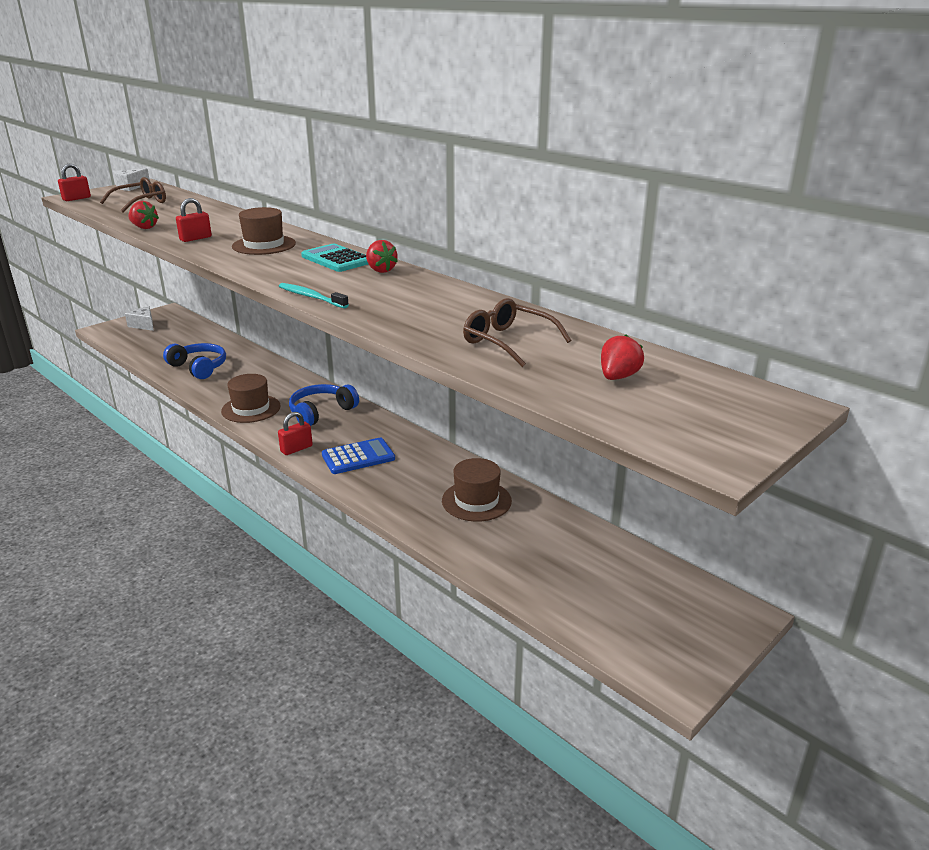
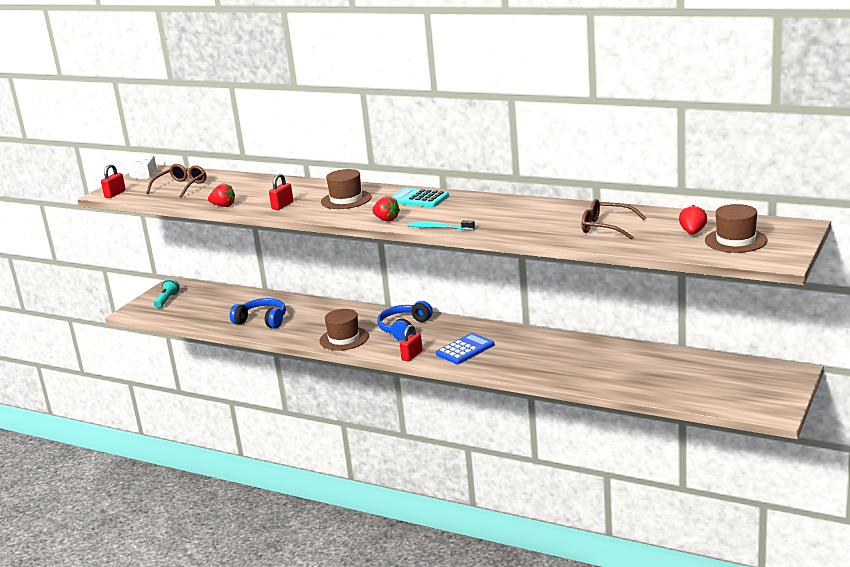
camera: 15 degrees left, 5 degrees down
(144, 325) = (167, 300): white cheese -> turquoise flashlight
(380, 270) = (462, 200): red strawberry -> red strawberry (386, 219)
(476, 501) = (577, 355): brown hat -> brown hat (735, 240)

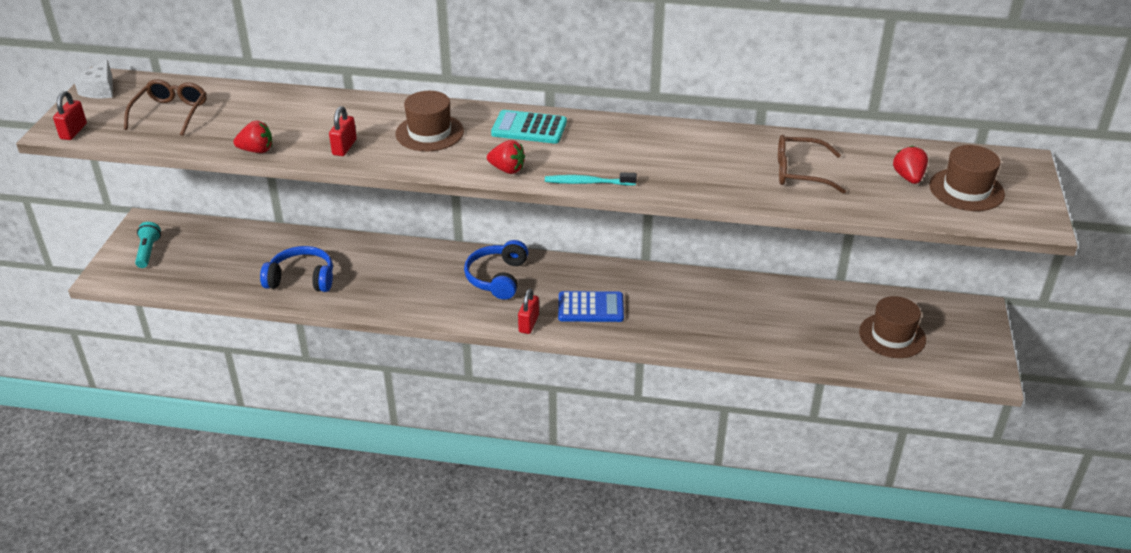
camera: 20 degrees left, 15 degrees up
(344, 339) = (427, 302): brown hat -> brown hat (892, 336)
(465, 349) = (590, 307): blue calculator -> blue calculator turned 60 degrees clockwise

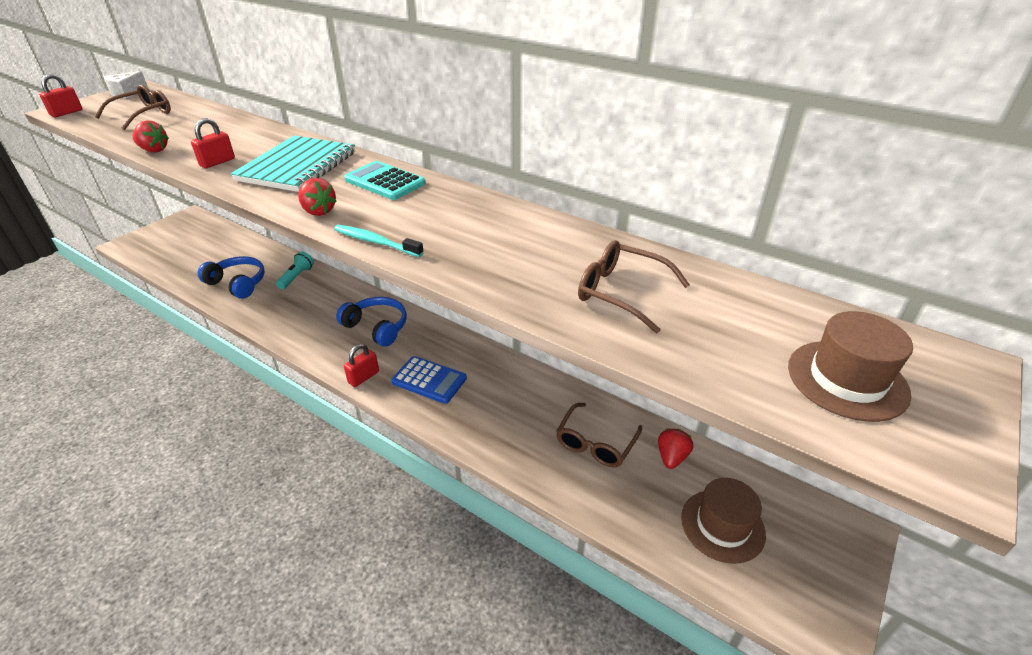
camera: 25 degrees right, 0 degrees up
(148, 252) = (168, 235): turquoise flashlight -> turquoise flashlight (296, 277)
(429, 133) = (298, 166): brown hat -> turquoise notebook
(497, 278) = (377, 327): blue headphones -> blue headphones turned 90 degrees clockwise
(767, 311) = (595, 443): none -> brown glasses
(908, 177) = (766, 338): red strawberry -> red strawberry (671, 457)

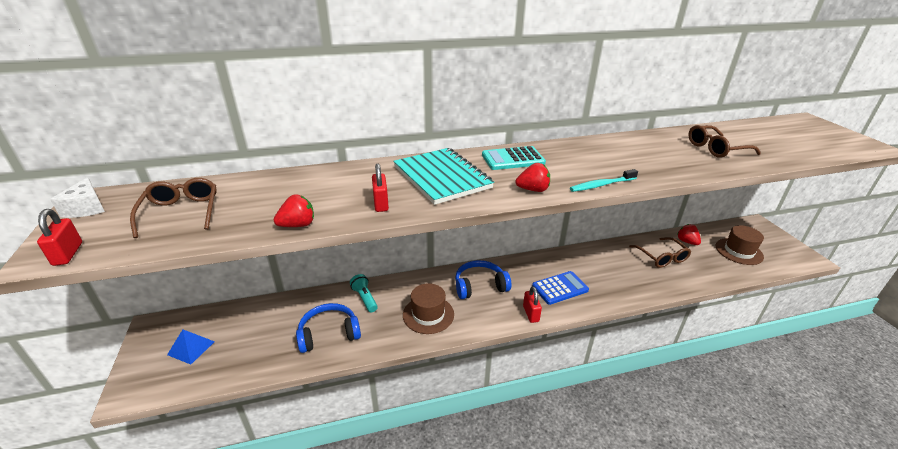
camera: 50 degrees left, 5 degrees down
(179, 240) = (191, 348): none -> blue pyramid
(847, 379) = (811, 138): brown hat -> brown hat (428, 314)

